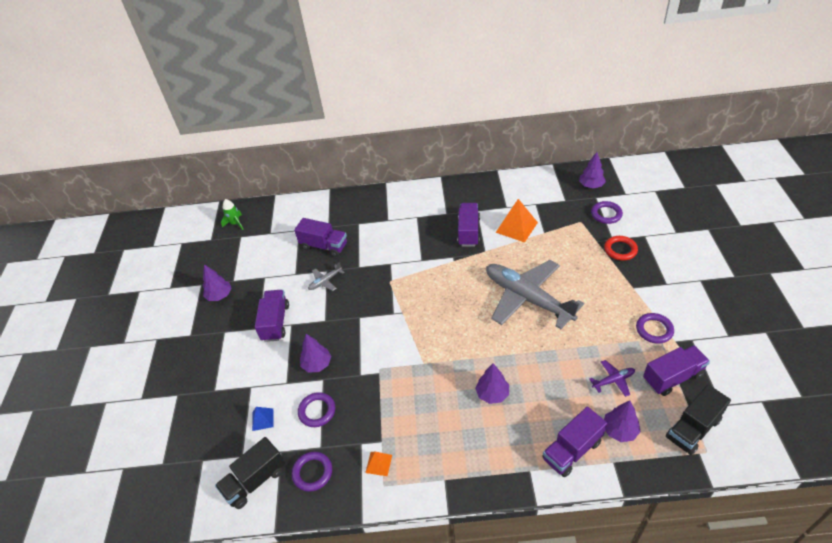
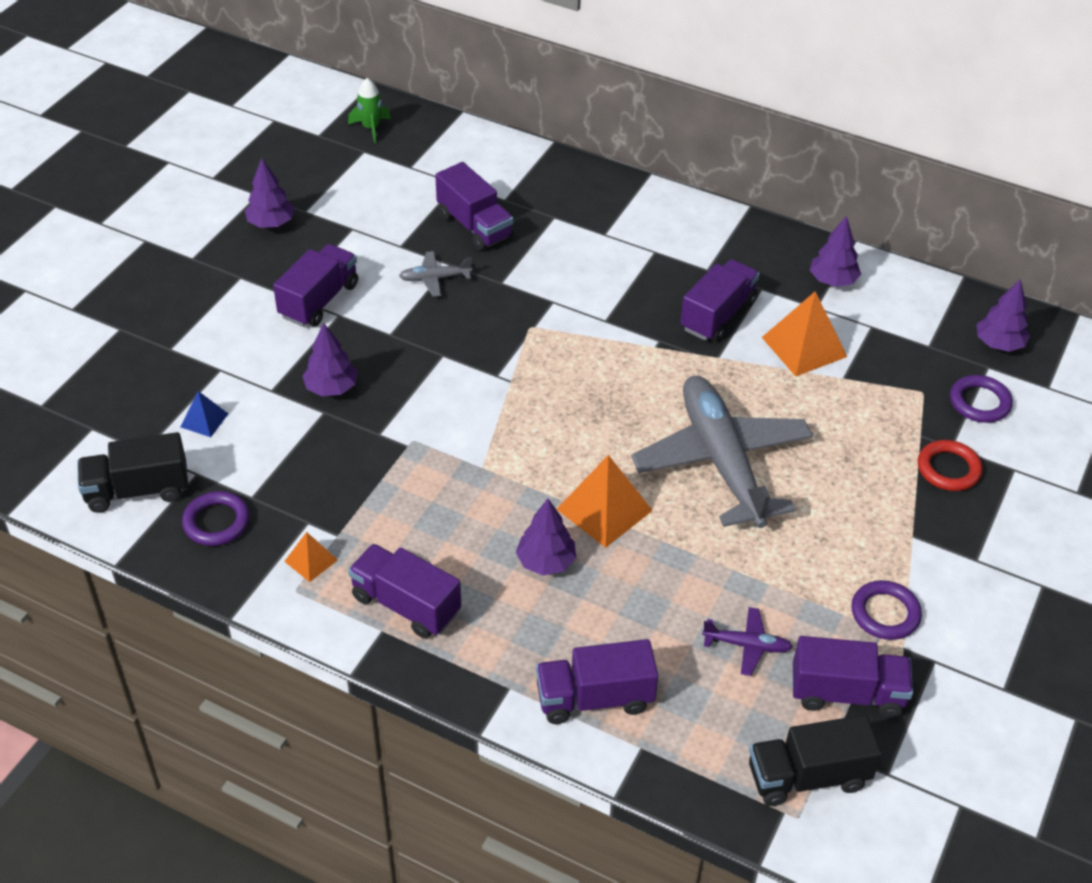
camera: 25 degrees right, 0 degrees up
(317, 411) = (283, 449): purple ring -> none
(445, 458) = (406, 605): none -> purple truck
(497, 351) = (604, 509): none -> orange pyramid
(619, 430) = (690, 714): purple tree -> purple tree (832, 281)

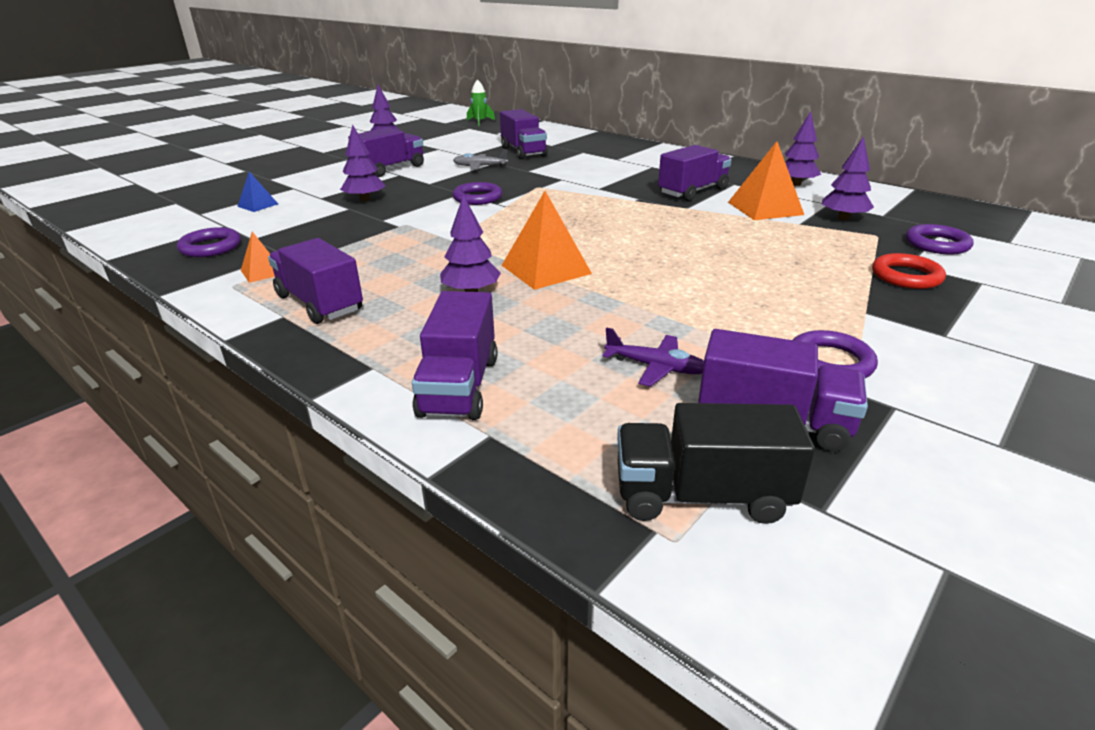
camera: 15 degrees right, 15 degrees down
(138, 490) = (171, 229): black truck -> none
(468, 365) = (477, 198): none -> purple ring
(594, 698) = (459, 386): purple truck -> purple truck turned 90 degrees counterclockwise
(721, 461) = (670, 254): grey plane -> none
(998, 344) = (952, 218): purple tree -> purple tree (843, 218)

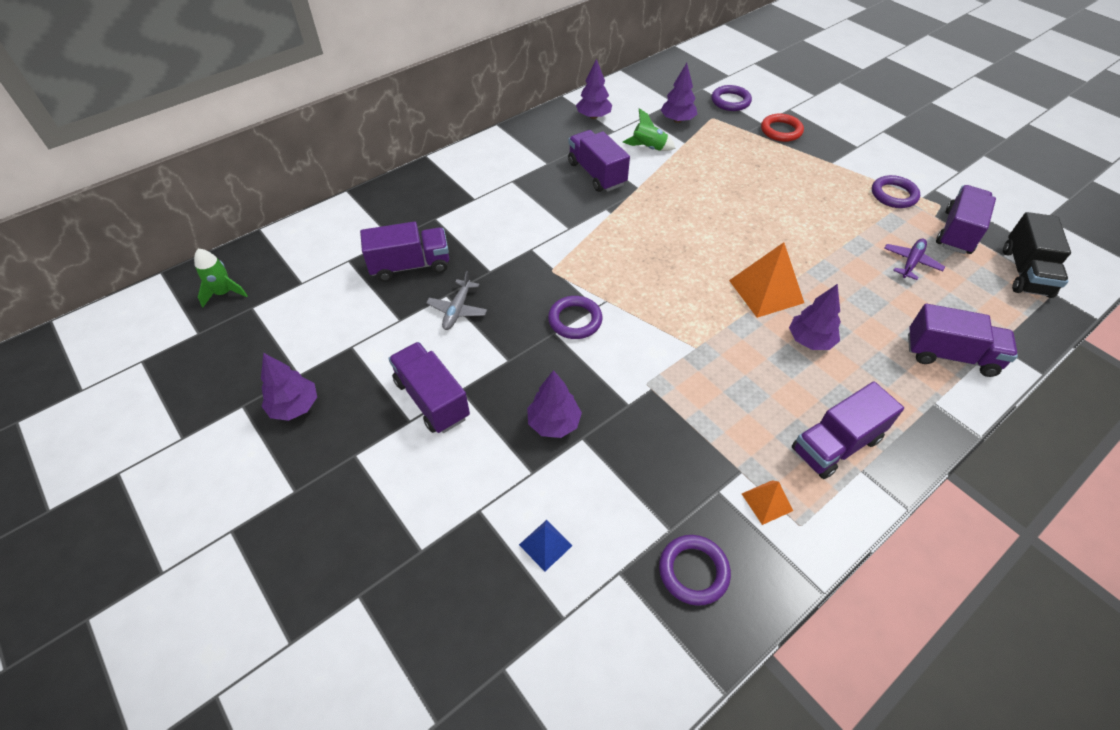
camera: 80 degrees left, 20 degrees up
(765, 208) = (648, 148): orange pyramid -> green rocket

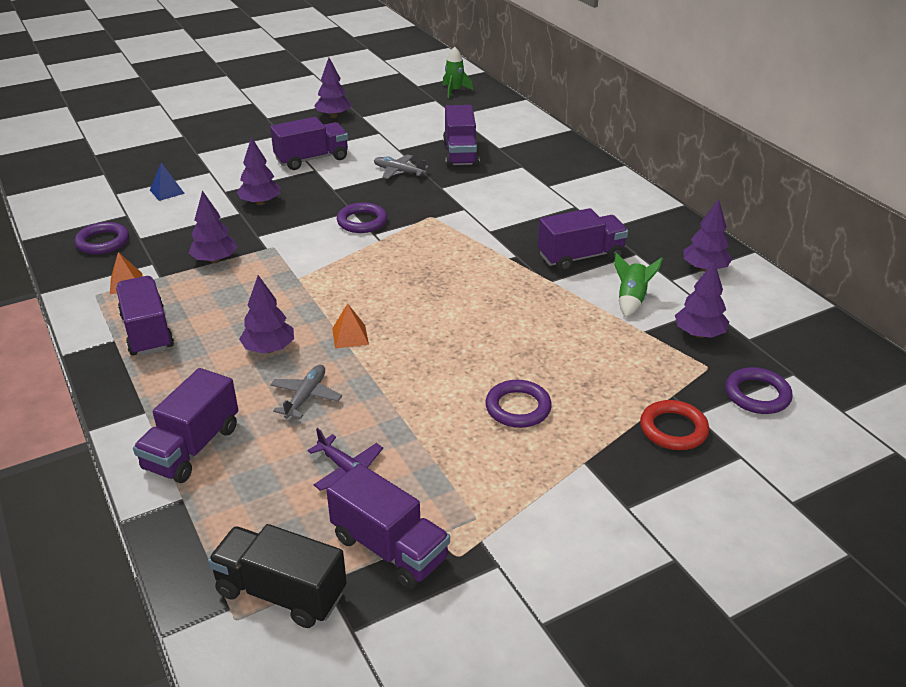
camera: 100 degrees right, 15 degrees down
(689, 429) = (215, 260): none -> purple tree
(766, 291) = (350, 336): orange pyramid -> orange pyramid, size x0.54
(854, 302) = (306, 397): none -> grey plane
(893, 195) = (493, 506): purple ring -> purple ring (518, 408)

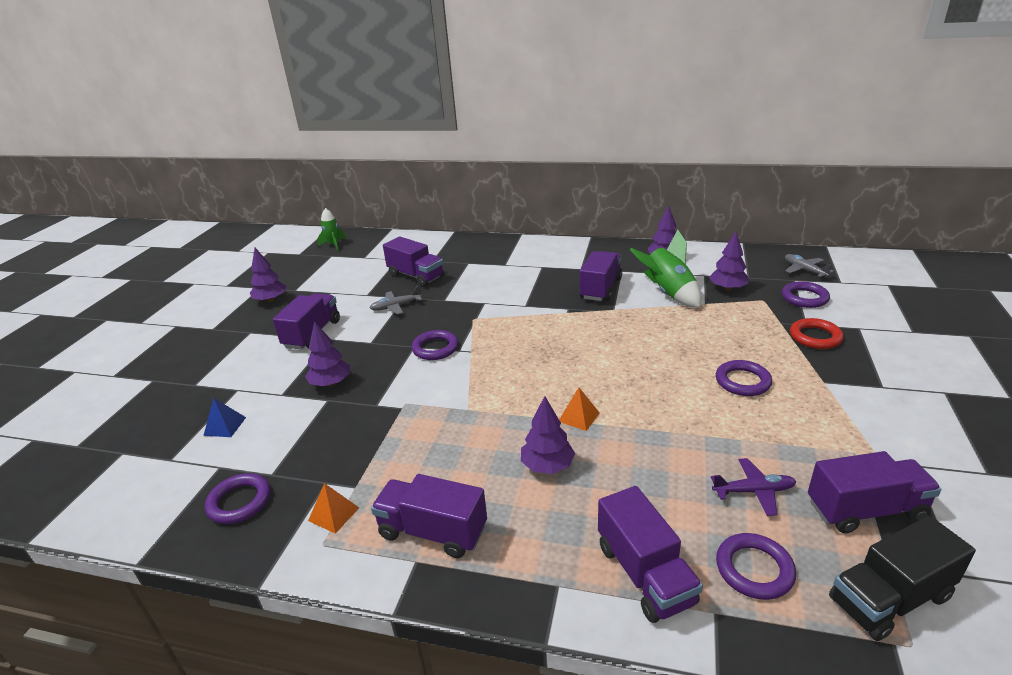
camera: 45 degrees left, 5 degrees down
(215, 260) = (377, 442): purple tree -> none
(248, 503) = (754, 569): none -> purple ring
(306, 397) = (635, 473): grey plane -> grey plane (804, 270)
(631, 300) = (668, 293): green rocket -> green rocket, size x1.65

